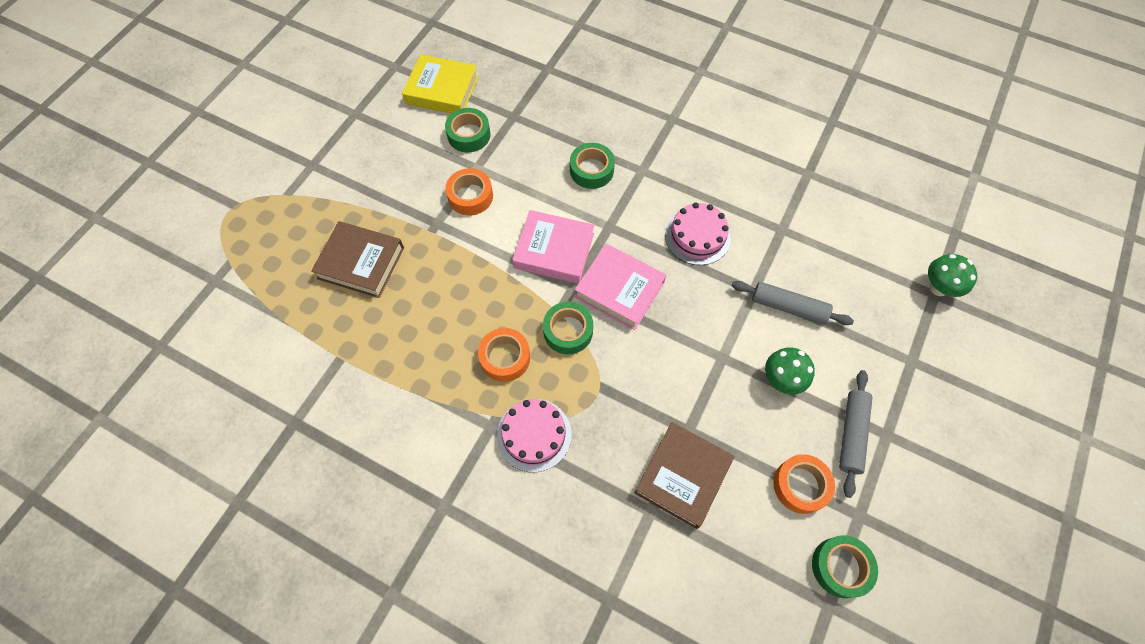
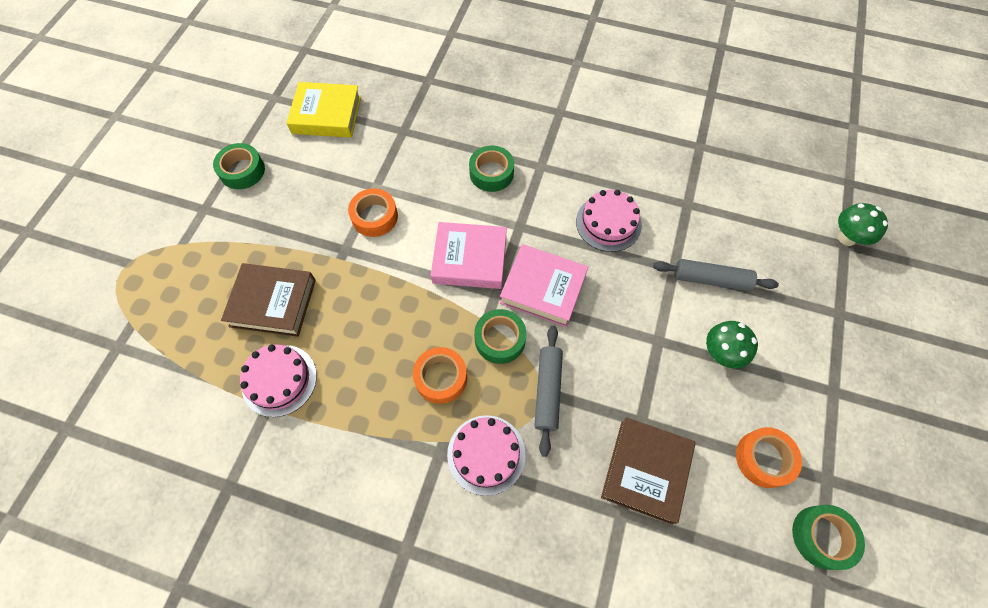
camera: 10 degrees left, 0 degrees up
(355, 335) = (279, 380): none -> pink cake
(469, 135) = (362, 155): green tape -> green tape (242, 171)
(851, 434) = (800, 397): grey rolling pin -> grey rolling pin (547, 391)

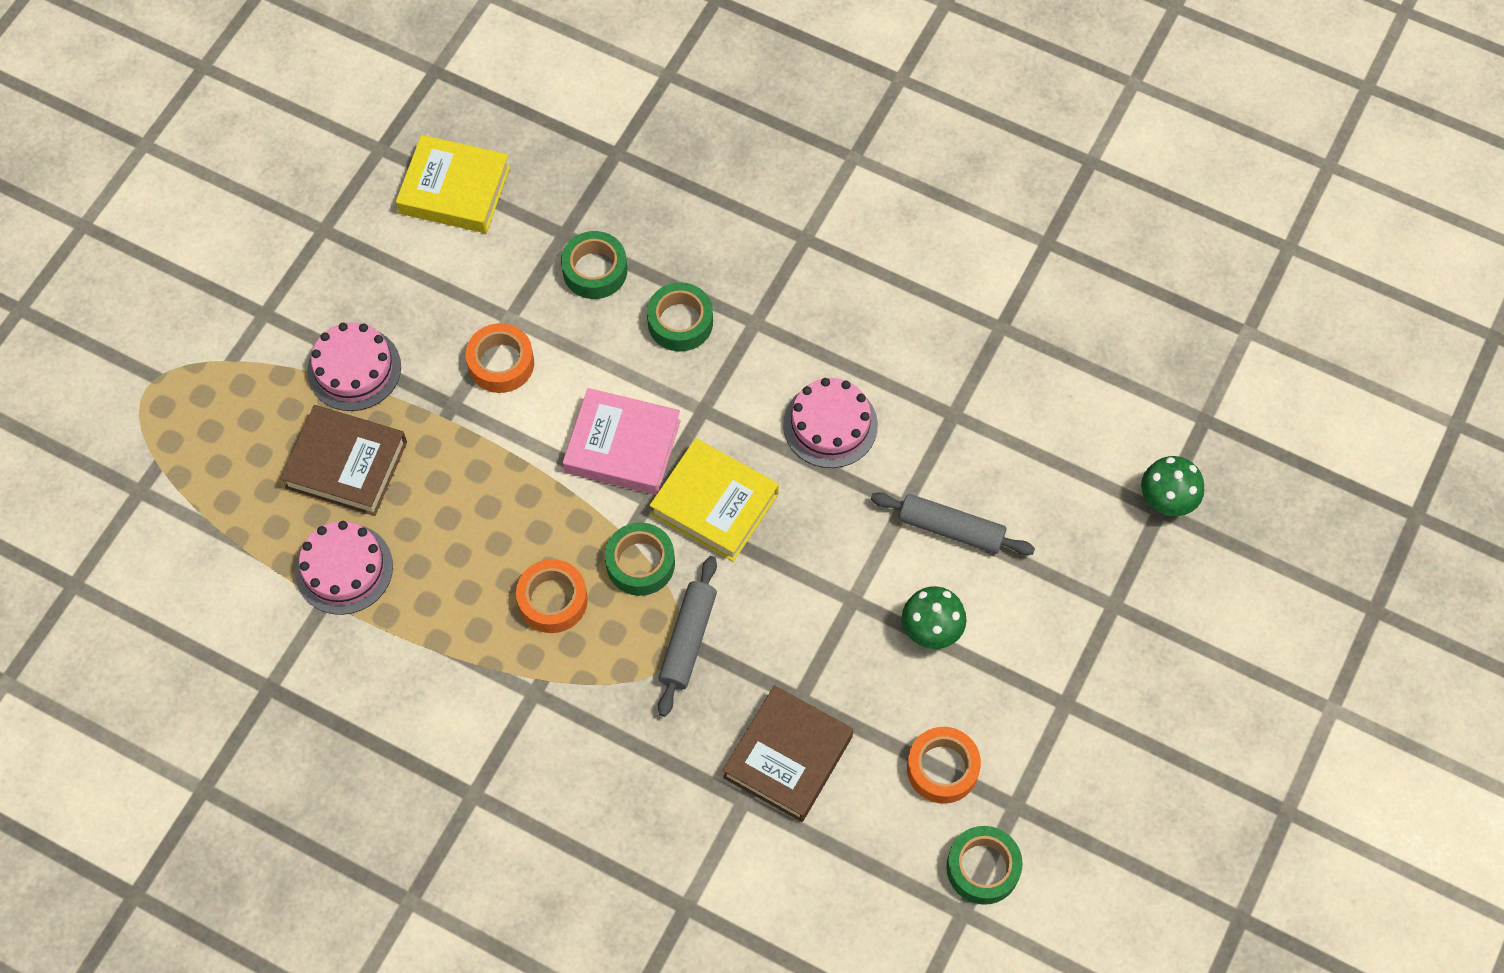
camera: 10 degrees right, 0 degrees up
(242, 171) = (322, 262): green tape -> green tape (595, 270)
(486, 454) = (592, 703): pink cake -> pink cake (354, 369)
(543, 288) = (714, 504): pink book -> yellow book

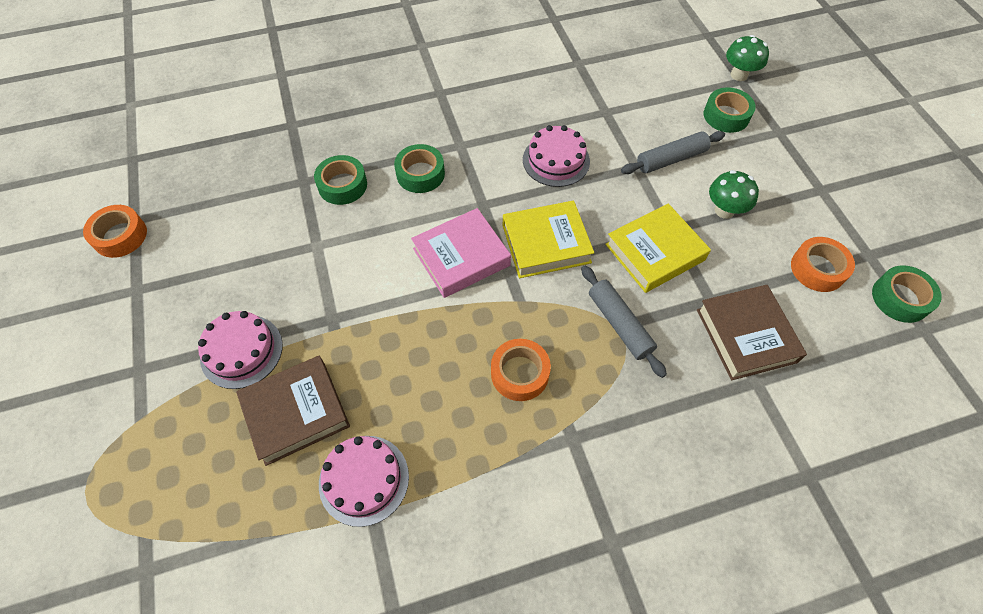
camera: 45 degrees left, 5 degrees down
(455, 190) = (209, 207): yellow book -> yellow book (654, 252)
(501, 363) = (338, 272): orange tape -> orange tape (120, 236)
(640, 563) = (544, 308): green tape -> green tape (726, 116)

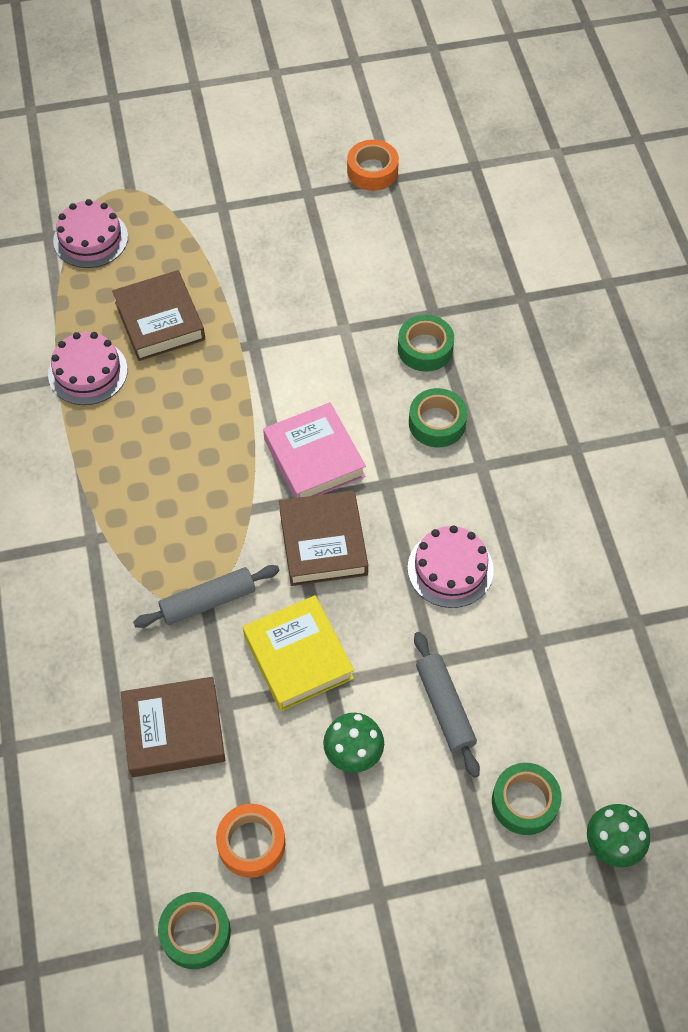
camera: 95 degrees right, 0 degrees up
(241, 351) = (229, 276): pink cake -> pink cake (90, 238)
(519, 373) = (167, 500): orange tape -> none
(546, 244) = (323, 542): yellow book -> brown book

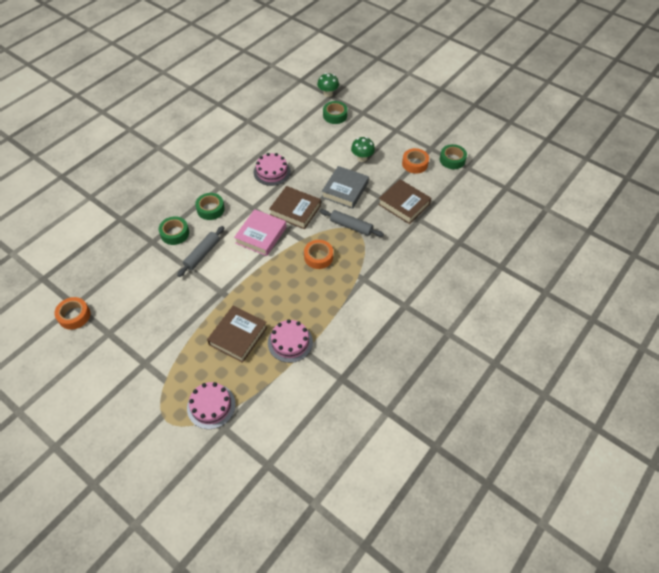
camera: 130 degrees left, 5 degrees down
(193, 507) = (318, 257): none -> orange tape
(298, 657) = (345, 190): yellow book -> grey book
(323, 542) = (295, 210): brown book -> brown book turned 75 degrees clockwise
(445, 707) = (324, 146): grey rolling pin -> grey rolling pin (202, 254)

